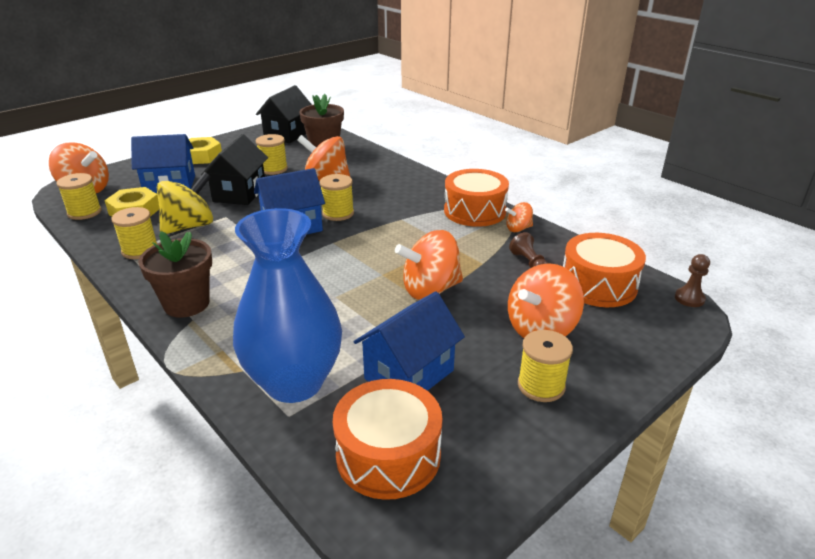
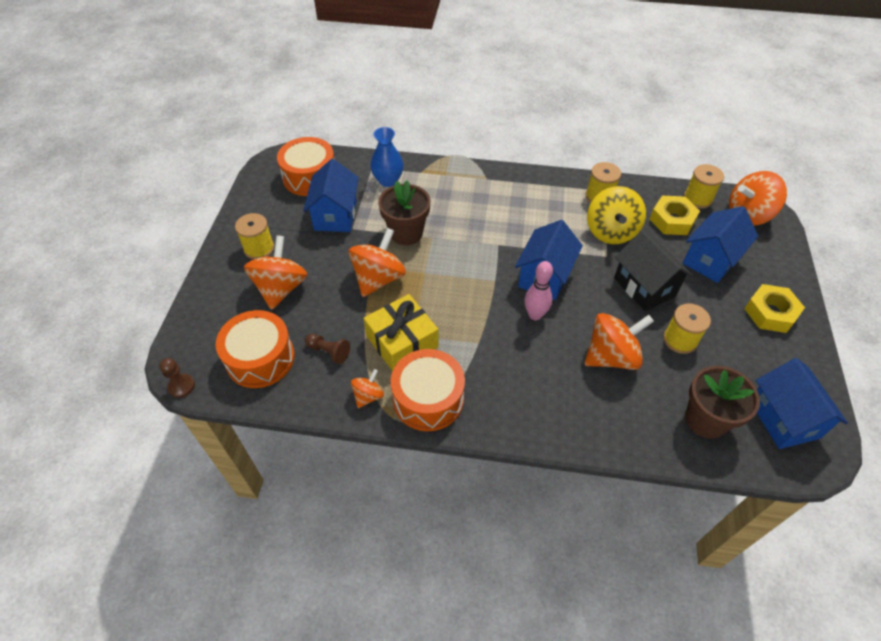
camera: 140 degrees right, 20 degrees up
(186, 304) = (505, 184): brown flower pot -> brown flower pot (406, 233)
(287, 134) = (783, 419): black house -> blue house
(294, 382) = (388, 181): blue vase -> blue vase, size x0.54
(338, 213) = (535, 315): yellow spool -> pink bowling pin
(459, 243) = (402, 341): none -> yellow gift

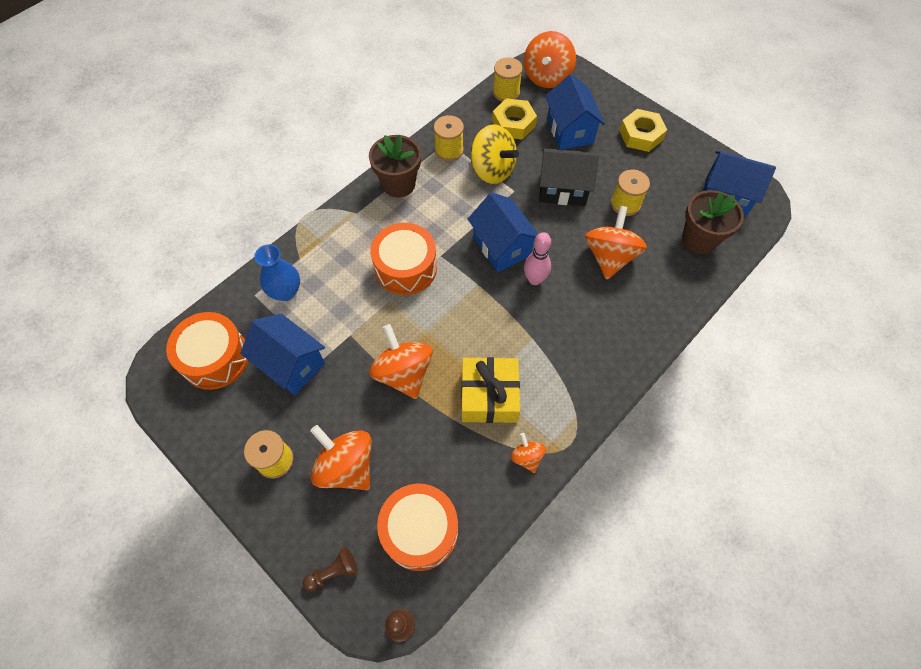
camera: 55 degrees left, 10 degrees up
(329, 352) = (456, 463): brown pawn -> brown pawn (333, 572)
(406, 233) = (367, 317): brown flower pot -> brown flower pot (398, 184)
(428, 399) = (561, 411): orange drum -> orange drum (405, 268)

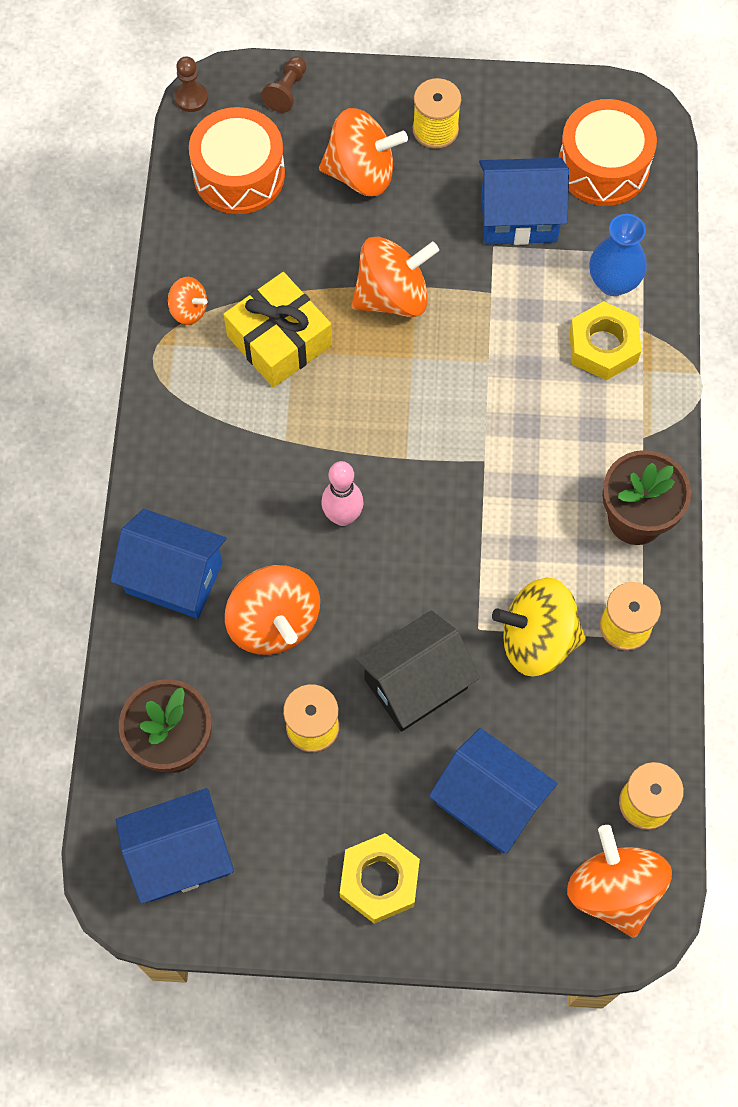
camera: 140 degrees right, 5 degrees up
(403, 373) = (392, 296): orange spinning top -> orange spinning top turned 45 degrees counterclockwise
(405, 268) = (510, 413): orange drum -> none
(501, 246) = (421, 531): blue house -> blue house (174, 577)
(513, 124) = (580, 748): yellow nut -> yellow nut (603, 346)

